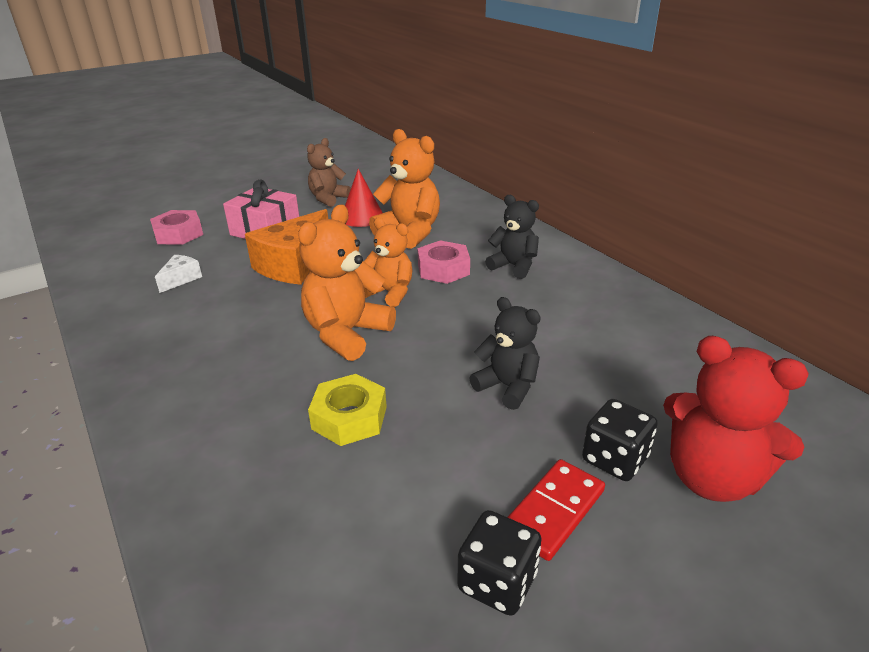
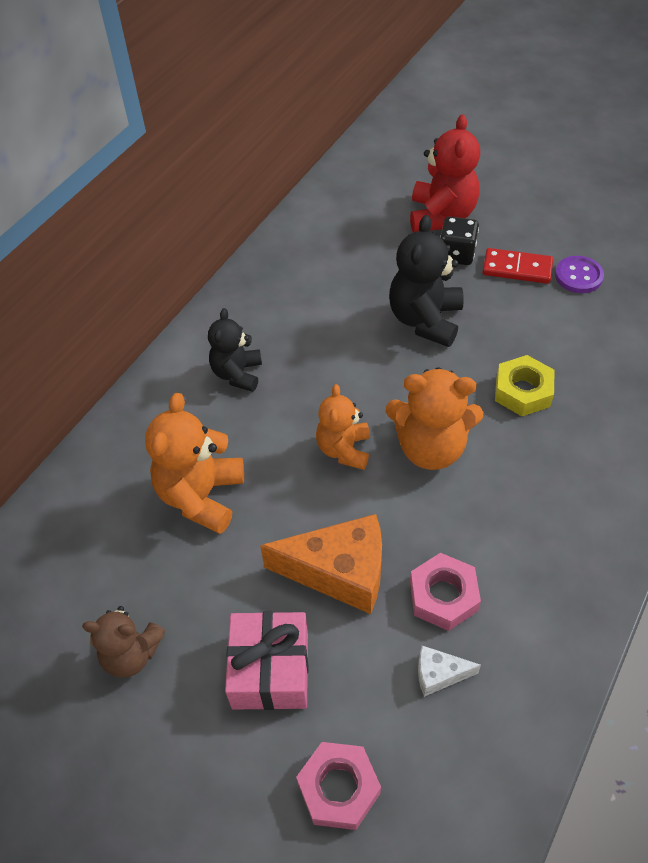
camera: 115 degrees left, 20 degrees up
(362, 217) = (178, 572): red cone -> none
(443, 269) = (273, 427): pink nut -> pink nut (443, 596)
(497, 582) = (578, 276): black dice -> purple button
(507, 387) = (425, 320): black teddy bear -> black teddy bear, size x1.52

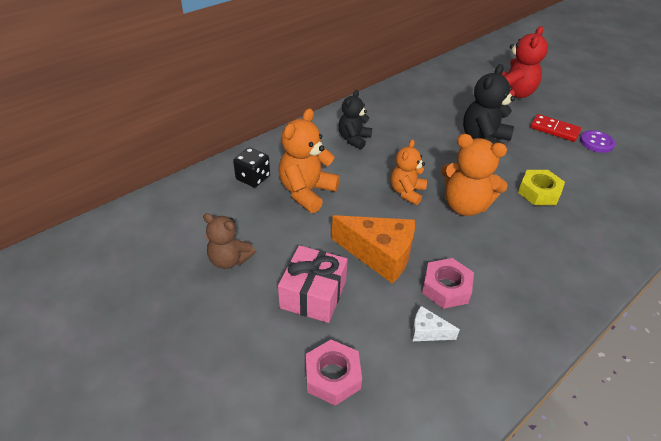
camera: 15 degrees right, 10 degrees down
(456, 254) = (515, 114): black dice -> black dice (253, 178)

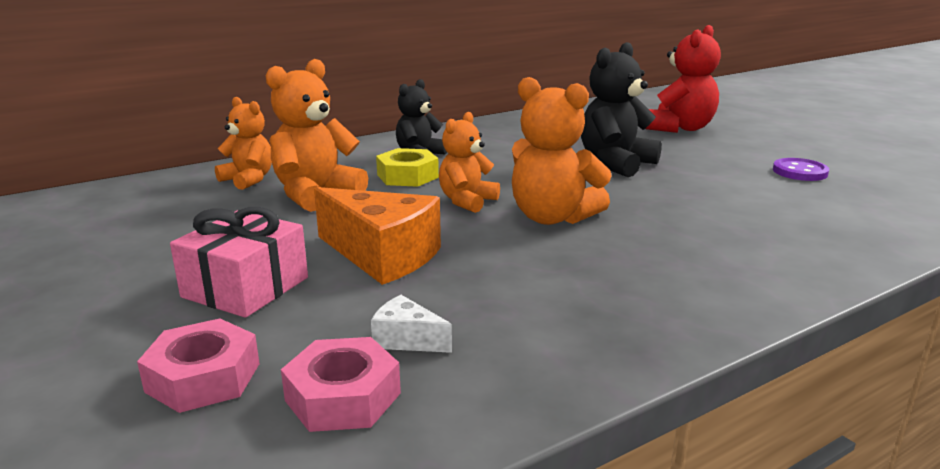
camera: 10 degrees right, 20 degrees down
(229, 260) = (148, 247): brown teddy bear -> none
(253, 178) = (248, 180): black dice -> orange teddy bear
(446, 288) = (470, 295): pink nut -> pink nut (343, 397)
(539, 192) = (682, 211): yellow nut -> yellow nut (407, 176)
(554, 130) = (734, 158): red domino -> none

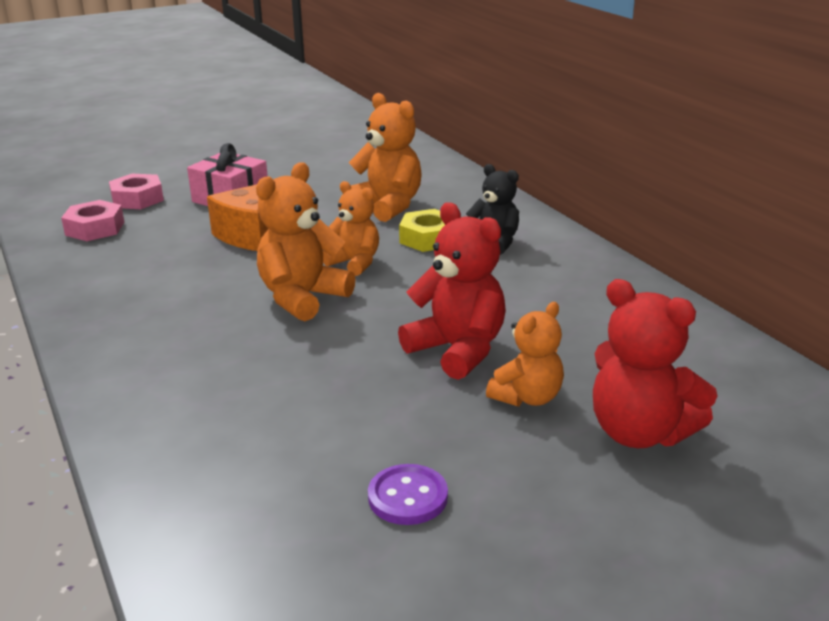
camera: 95 degrees right, 5 degrees up
(248, 180) = (428, 182): orange teddy bear -> orange teddy bear (527, 397)
(406, 340) = (137, 242): white cheese -> none
(615, 164) = (457, 350): black teddy bear -> red teddy bear

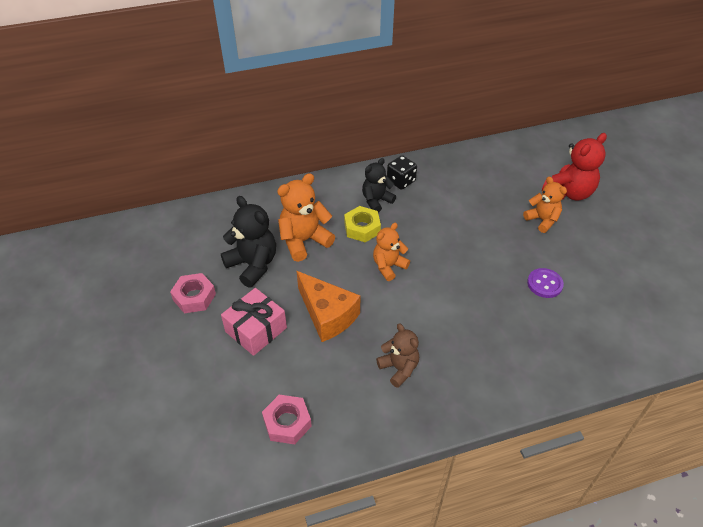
camera: 80 degrees left, 20 degrees up
(137, 199) = (232, 395): pink nut -> pink nut (194, 297)
(164, 284) = (399, 368): none -> brown teddy bear
(302, 298) = (432, 295): orange teddy bear -> none
(335, 185) = (253, 265): none -> black teddy bear
(408, 497) = (617, 271): purple button -> purple button (544, 284)
(457, 350) = (498, 236): red teddy bear -> none
(554, 257) = (401, 181): none -> black dice

